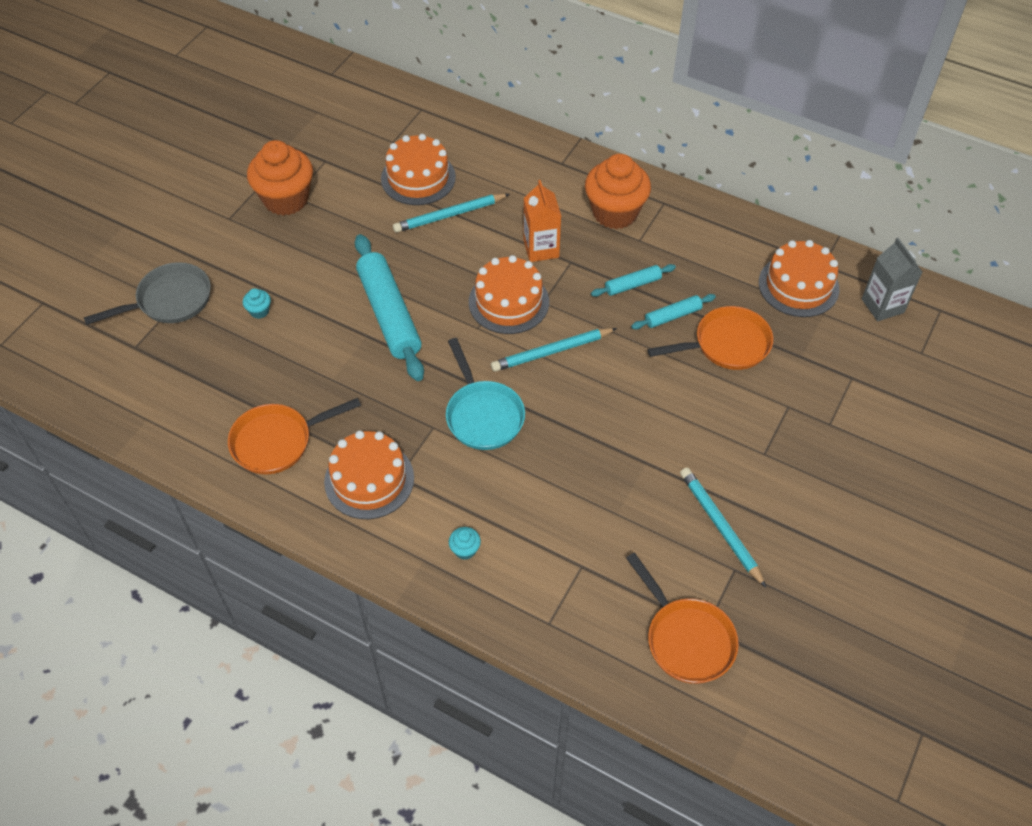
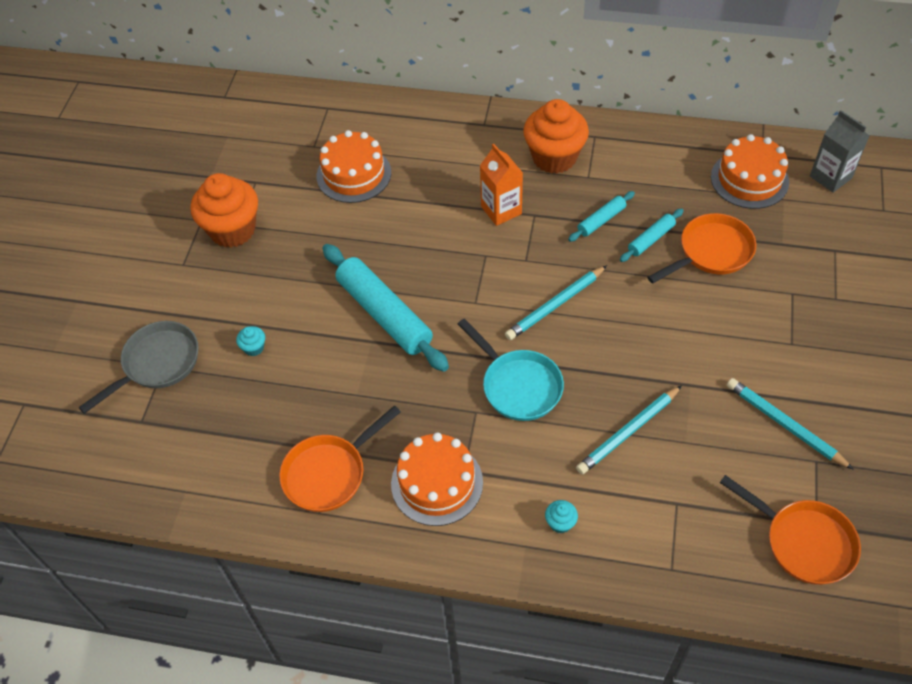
camera: 15 degrees left, 0 degrees up
(449, 215) = (399, 202): turquoise pencil -> turquoise pencil (627, 432)
(508, 302) = (493, 269): orange cake -> none

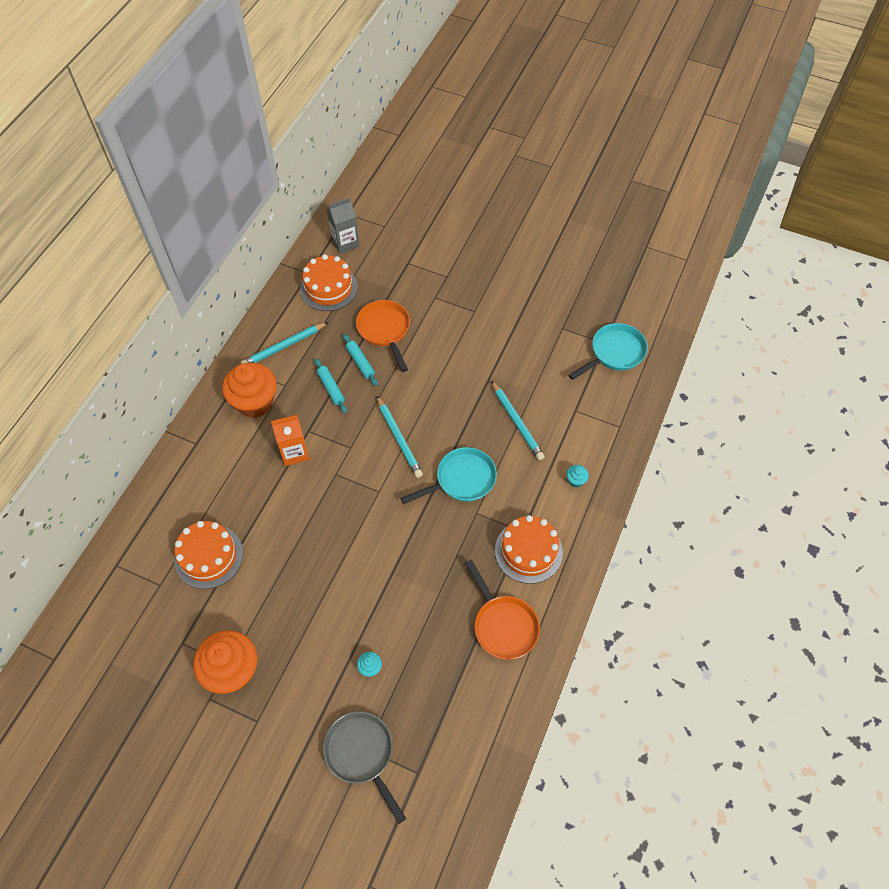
camera: 80 degrees left, 5 degrees up
(384, 314) = (368, 559): turquoise rolling pin -> none
(784, 424) = (532, 335): turquoise pencil -> turquoise pencil (283, 346)
(804, 542) = (614, 353): orange pan -> turquoise pan

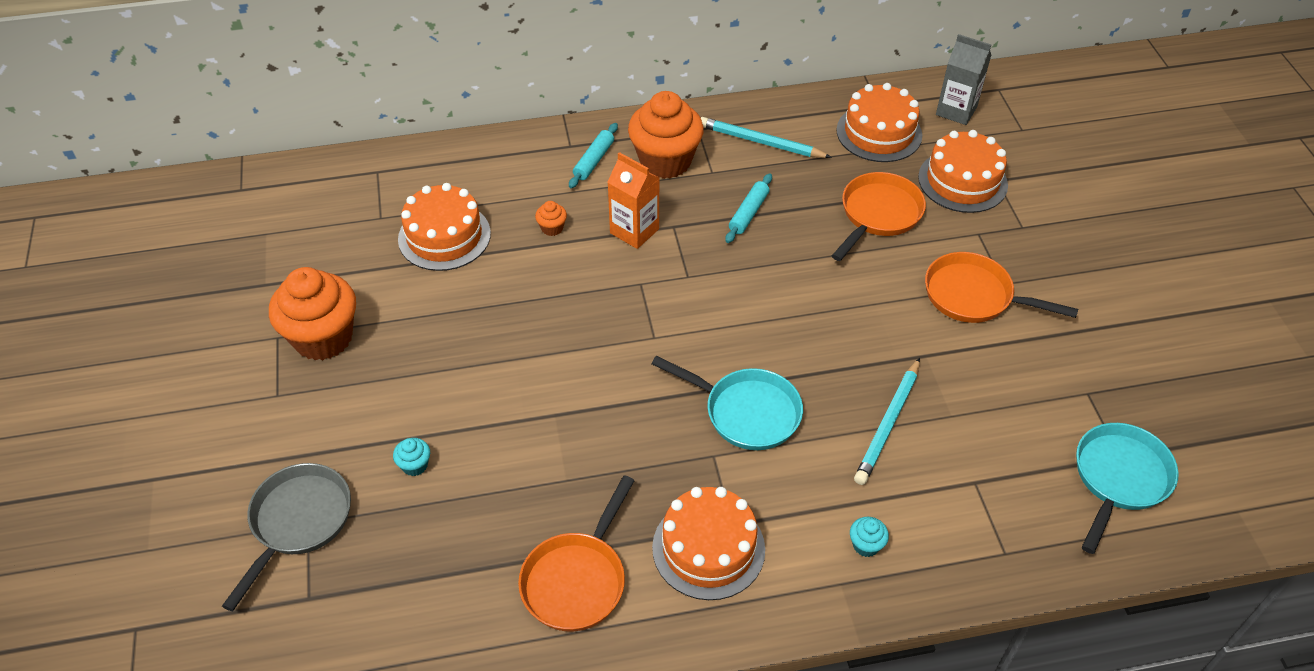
camera: 55 degrees right, 10 degrees down
(254, 493) = (552, 228): none -> orange cupcake
(360, 362) = (810, 218): turquoise rolling pin -> turquoise rolling pin (594, 161)
(395, 277) = (962, 181): none -> orange cake
(399, 439) = (743, 315): turquoise pencil -> none
(471, 329) = (974, 296): none -> orange pan
(614, 353) = (1119, 478): turquoise pan -> turquoise pan turned 75 degrees counterclockwise

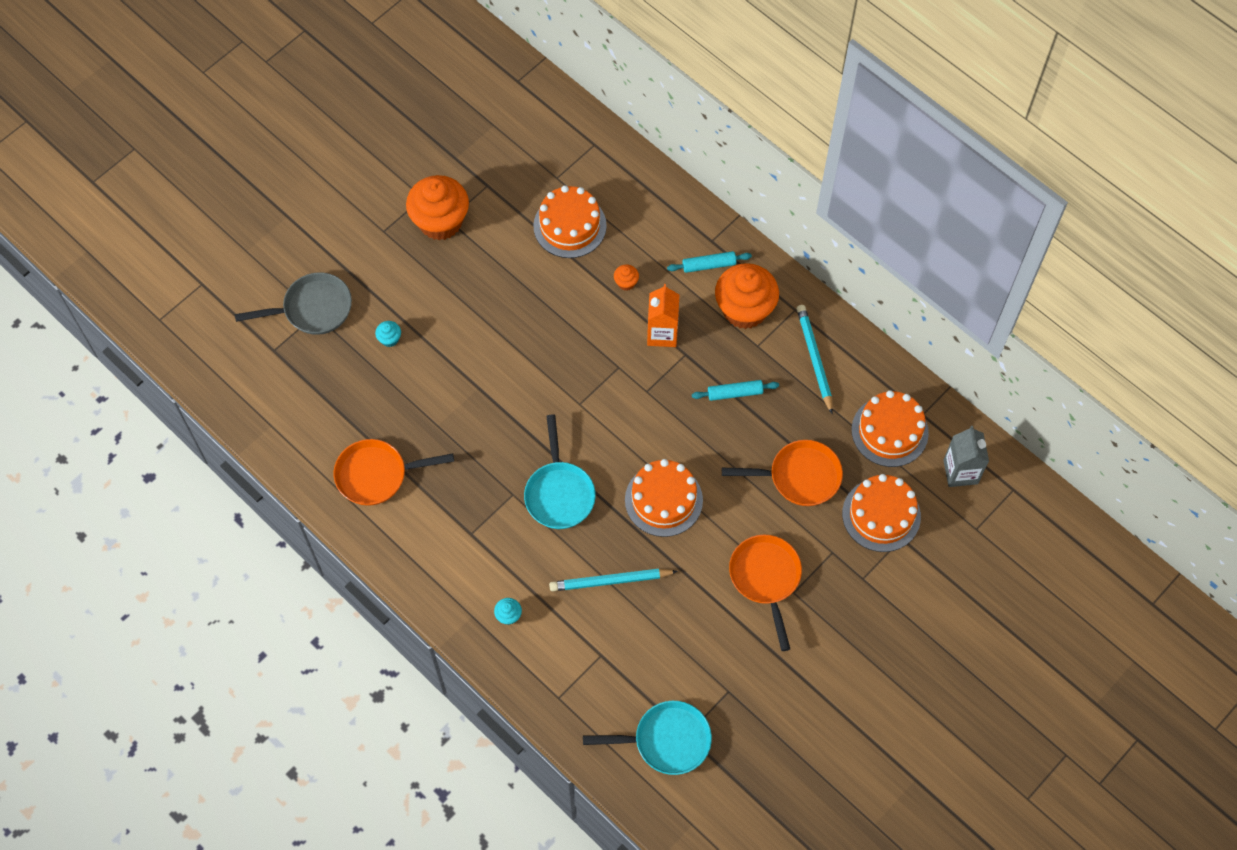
camera: 55 degrees right, 15 degrees up
(708, 548) = (445, 531): orange cake -> orange cake (663, 500)

